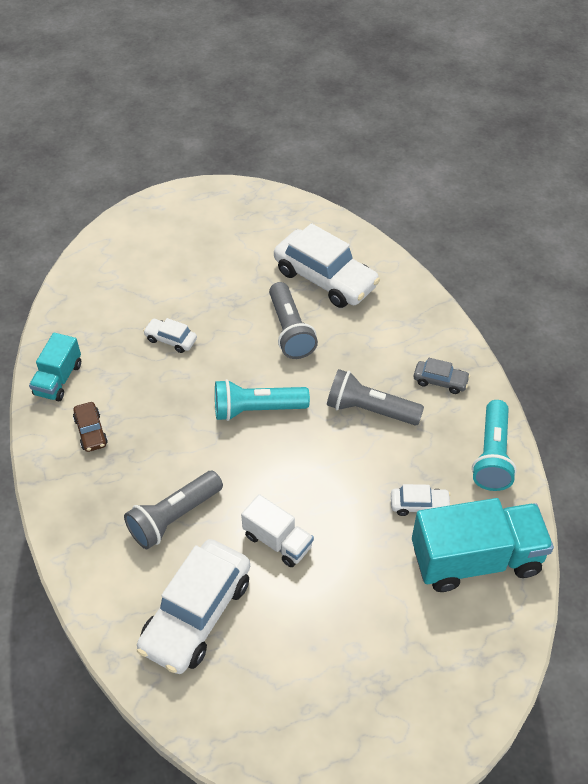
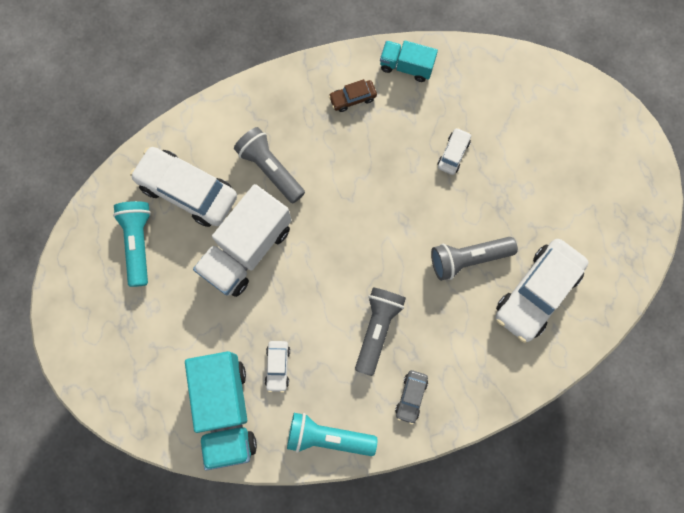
camera: 90 degrees right, 25 degrees up
(257, 409) = (376, 230): turquoise flashlight -> turquoise flashlight (138, 243)
(278, 541) = (247, 249): white truck -> white truck, size x1.80

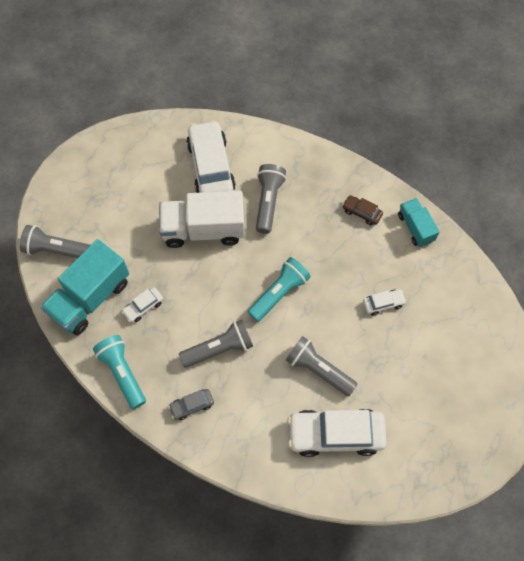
camera: 50 degrees right, 10 degrees down
(138, 243) = (153, 166): turquoise flashlight -> turquoise flashlight (279, 293)
(146, 404) = (56, 250): none -> grey flashlight

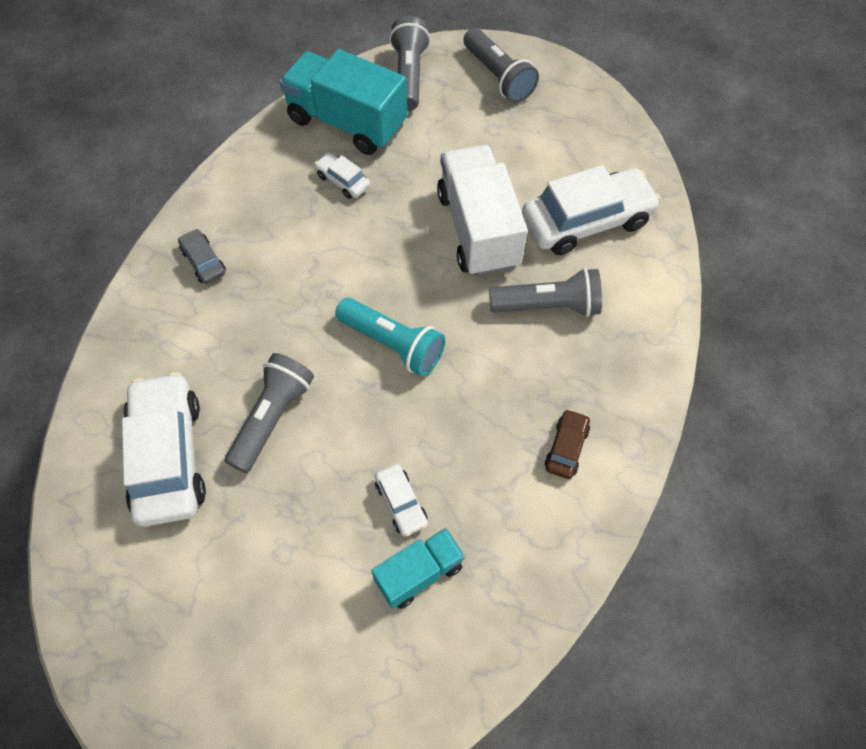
camera: 80 degrees right, 5 degrees down
(122, 373) = (244, 176): turquoise flashlight -> none
(219, 348) = (292, 280): grey flashlight -> grey flashlight (498, 76)
(415, 227) = (560, 543): turquoise truck -> turquoise truck (419, 573)

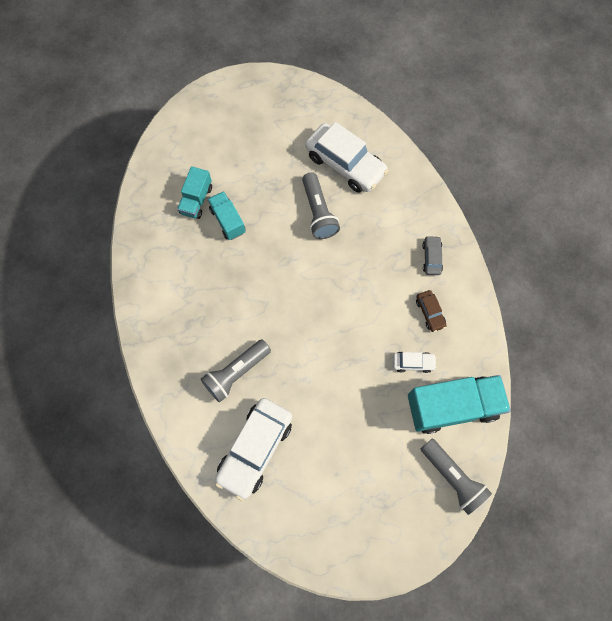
camera: 140 degrees right, 10 degrees up
(203, 261) = (431, 258): grey car -> grey car turned 105 degrees counterclockwise
(393, 344) = (297, 289): turquoise flashlight -> none
(401, 503) = (228, 221): white car -> turquoise truck
(478, 229) = (311, 392): white truck -> none
(498, 76) = (397, 526): grey flashlight -> none
(566, 448) = (172, 301): brown car -> brown car (430, 312)

